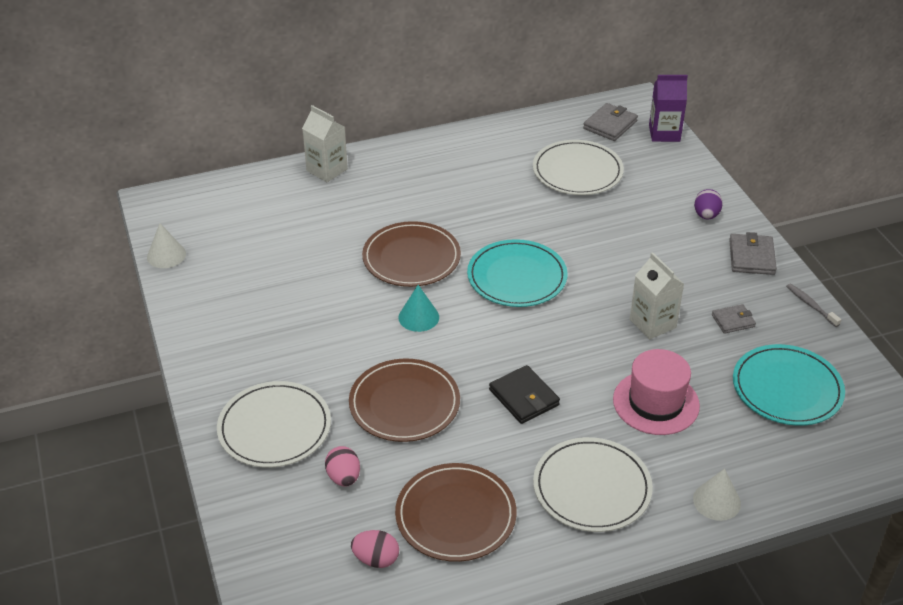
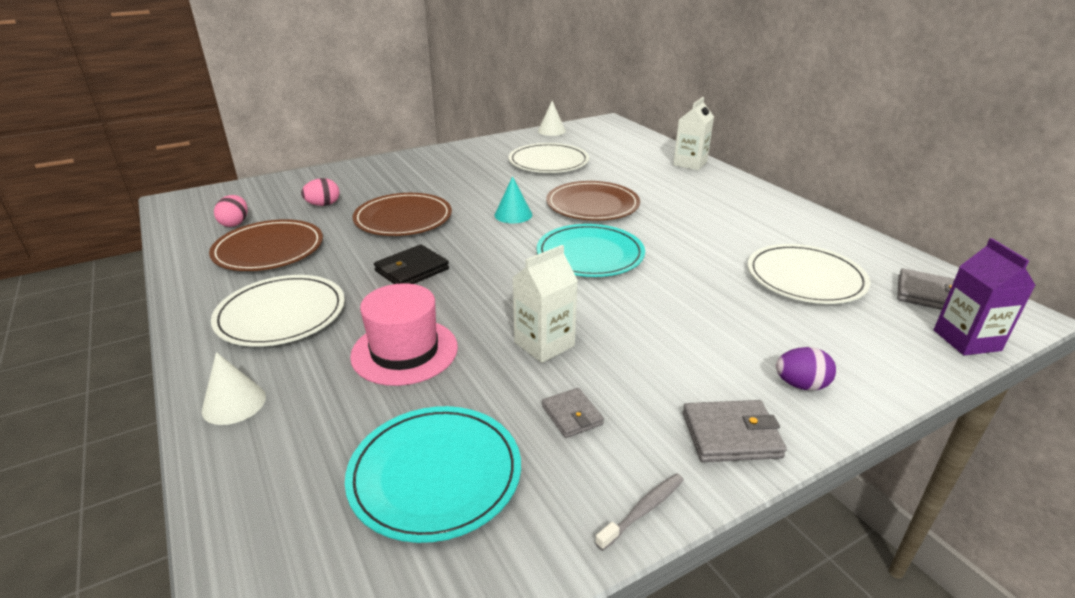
camera: 80 degrees right, 10 degrees down
(274, 428) = (378, 178): white plate -> white plate (548, 162)

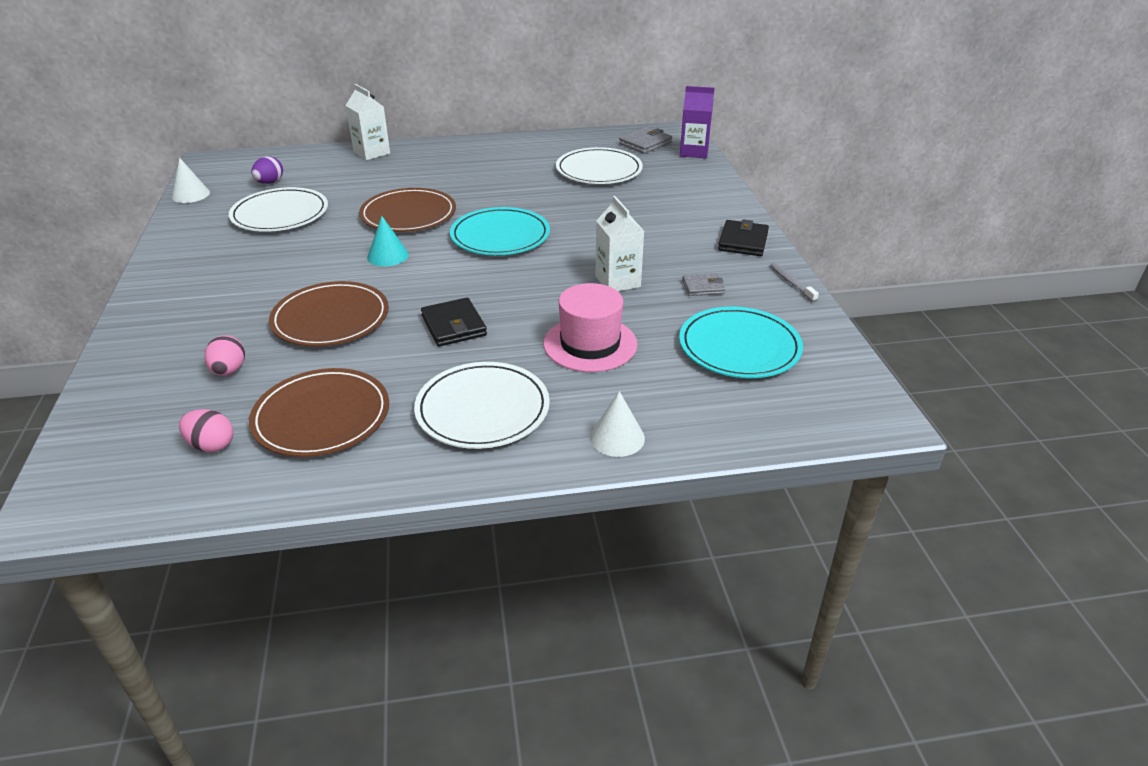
camera: 70 degrees left, 5 degrees up
(731, 435) = (743, 241): grey wallet -> black wallet
(801, 385) = (709, 208): purple egg -> purple egg (270, 182)

